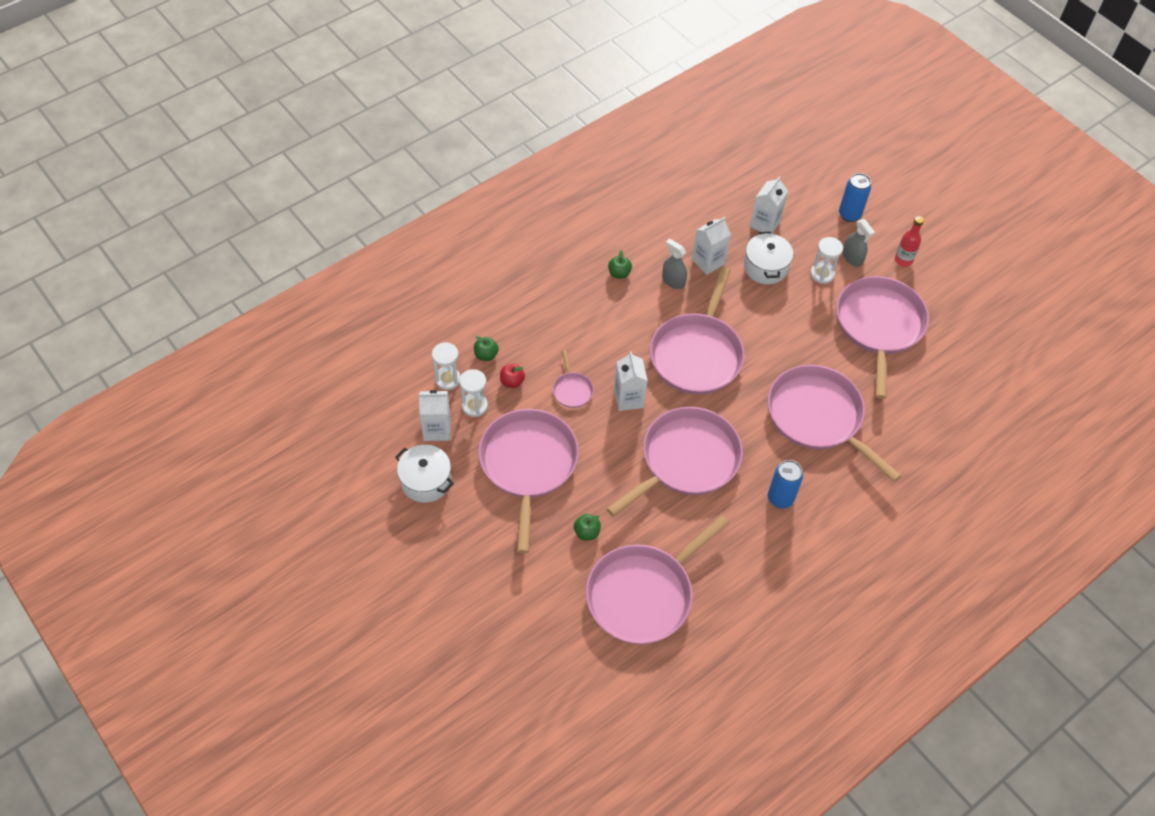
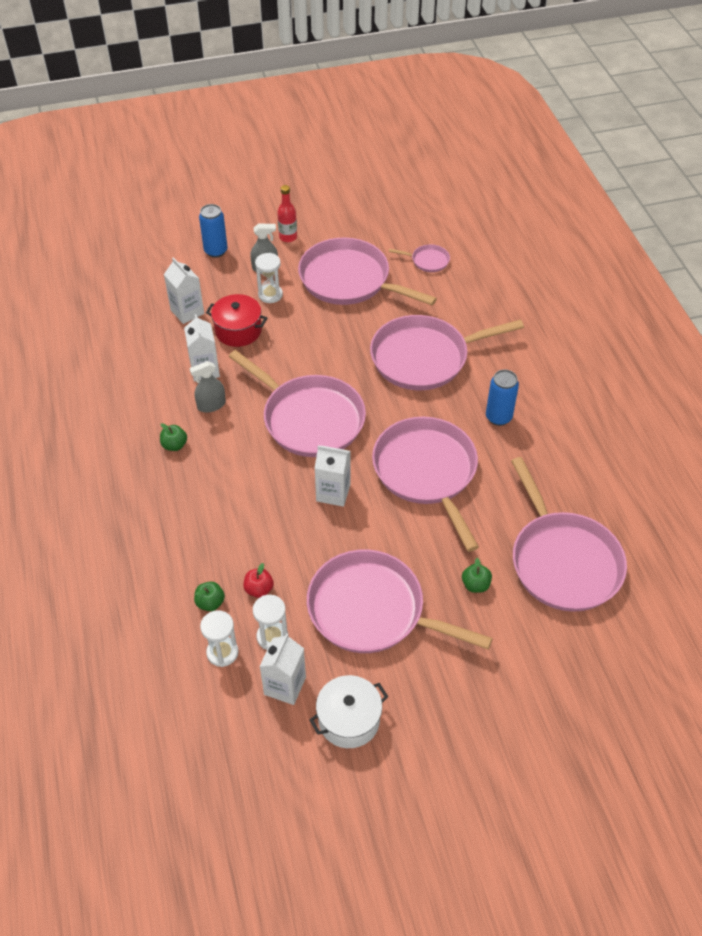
camera: 65 degrees left, 5 degrees down
(572, 390) = (298, 537): pink pan -> pink pan (428, 261)
(765, 267) = (238, 330): white pot -> red pot

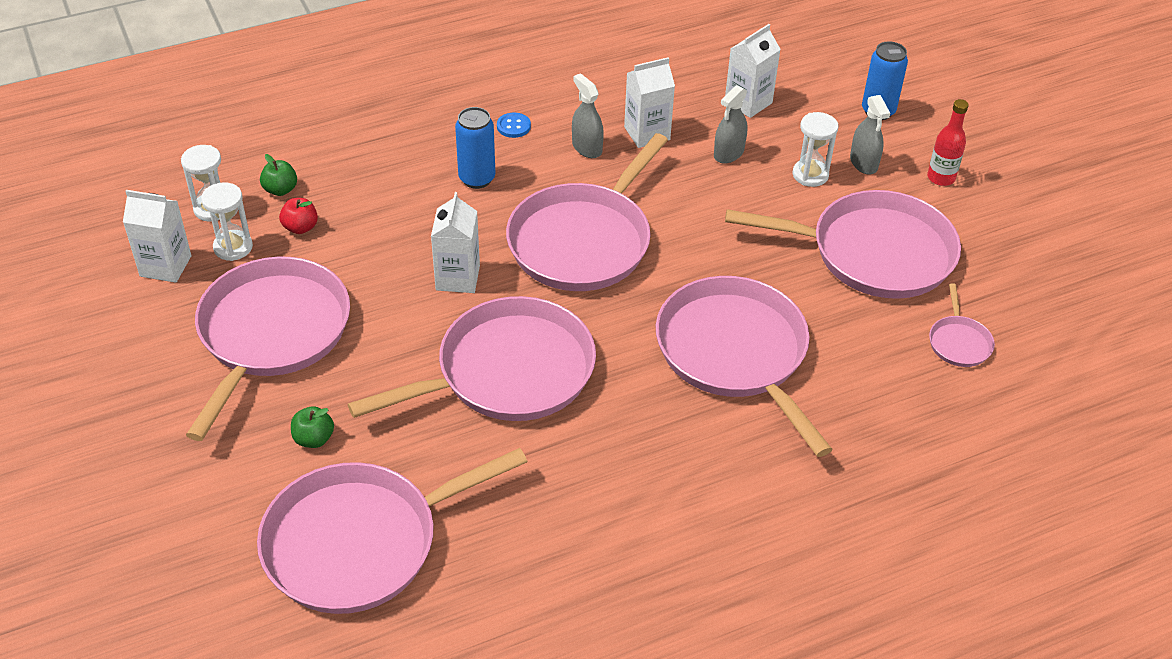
camera: 80 degrees right, 5 degrees down
(174, 445) = (513, 126): green apple -> blue button
(238, 330) = (728, 153): red pot -> grey spray bottle
(348, 280) = (874, 253): pink pan -> pink pan turned 75 degrees clockwise
(349, 720) = (115, 327): white pot -> none
(498, 417) = (632, 452): blue can -> blue can (477, 179)

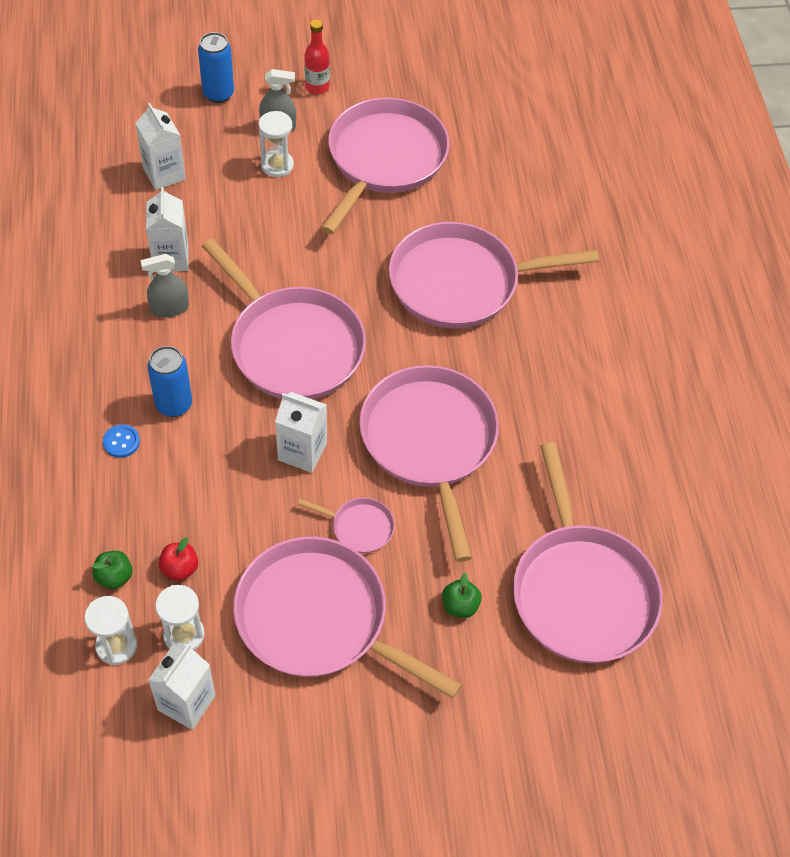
camera: 75 degrees left, 10 degrees up
(513, 126) = (111, 356): blue button -> blue button (121, 442)
(728, 153) = (225, 209): grey spray bottle -> none
(959, 342) = (495, 146): pink pan -> pink pan (359, 527)

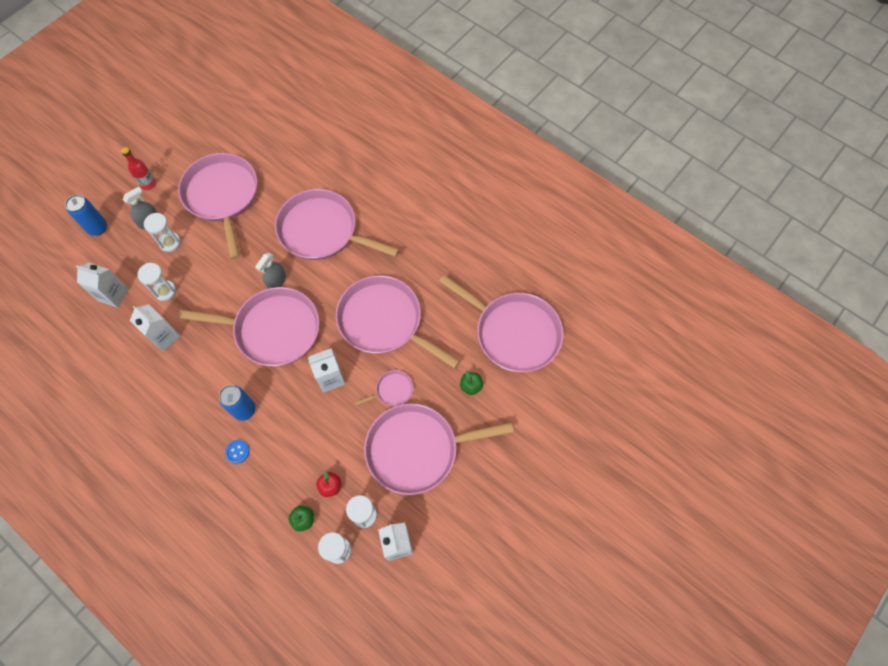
camera: 40 degrees left, 10 degrees up
(169, 308) = (191, 363): grey spray bottle -> grey spray bottle (276, 281)
(220, 212) = (165, 291): none -> white hourglass
(460, 283) = (322, 231): pink pan -> pink pan turned 75 degrees clockwise

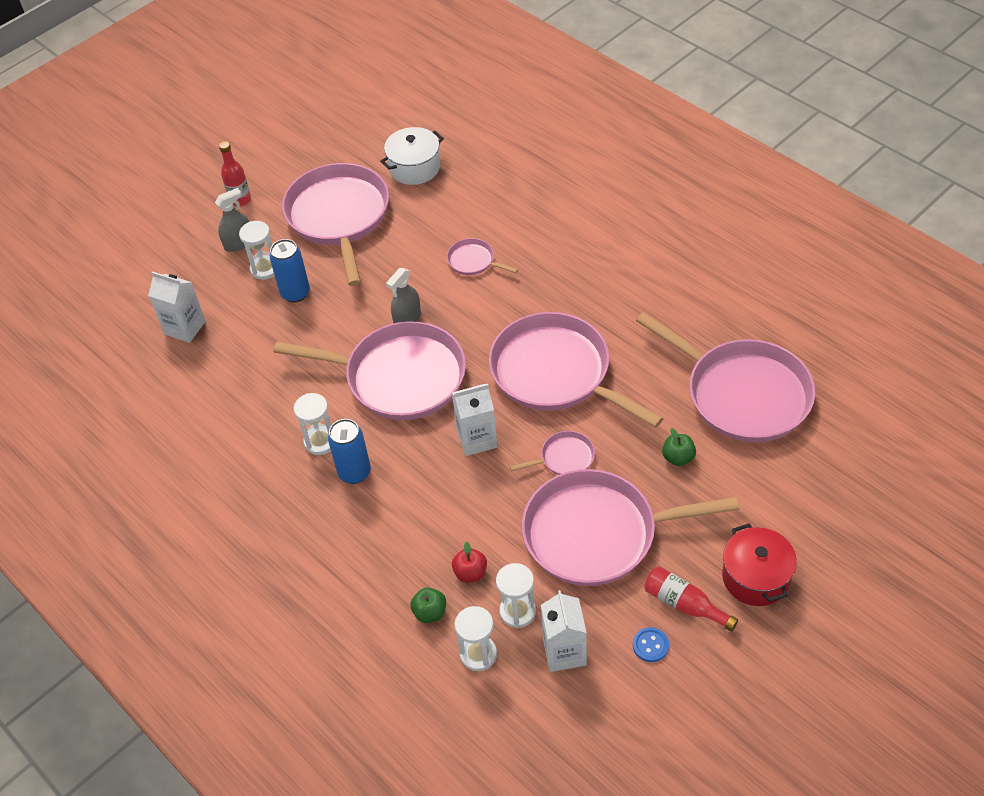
camera: 10 degrees right, 15 degrees down
(98, 228) = (170, 249): blue can -> blue can (295, 293)
(164, 337) = (250, 380): white carton -> none
(165, 291) = (254, 326): white hourglass -> white hourglass (320, 442)
(237, 452) = (342, 523): blue button -> blue button (650, 645)
(276, 153) = (414, 167): none -> white pot
(322, 231) = (473, 261): pink pan -> pink pan, size x0.42
(478, 501) = (684, 604): none -> red bottle
(525, 477) = (755, 577): none -> red pot

